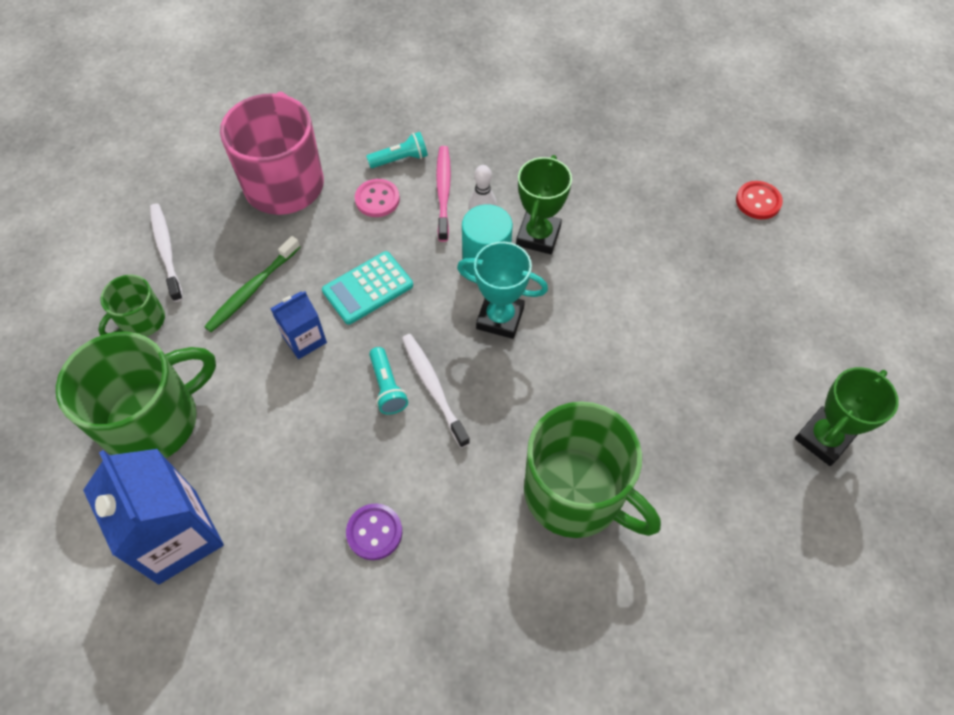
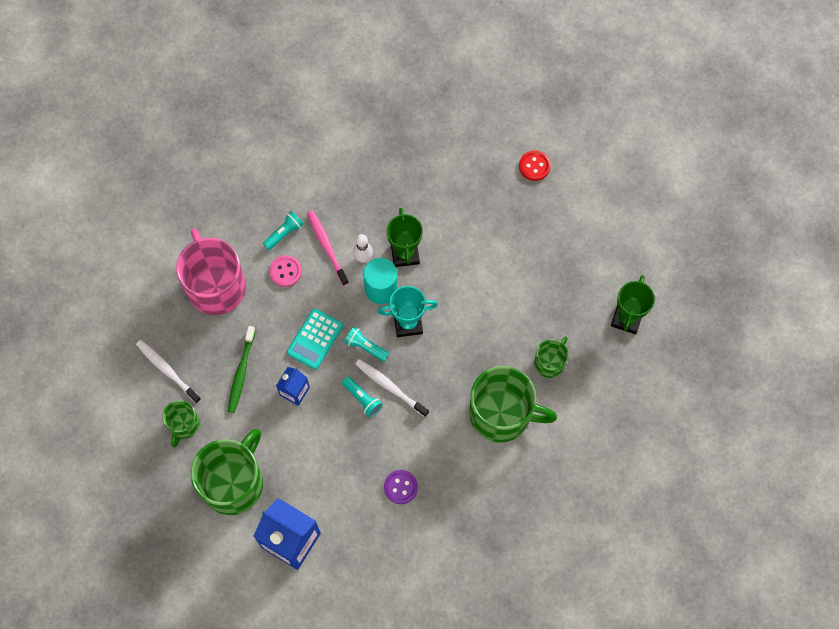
camera: 25 degrees left, 10 degrees up
(428, 323) = (365, 346): none -> turquoise flashlight
(680, 451) = (550, 362): none -> green mug

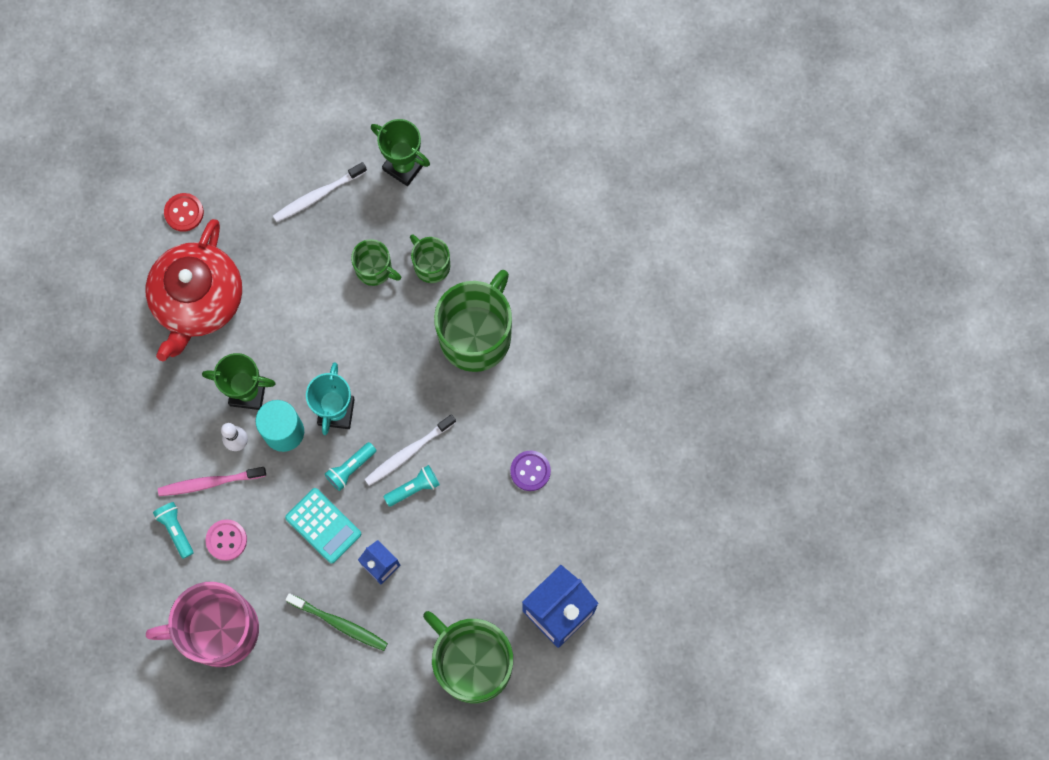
camera: 75 degrees left, 5 degrees up
(167, 370) = (310, 713): white toothbrush -> white toothbrush (318, 195)
(183, 425) = (385, 708): green mug -> green mug (375, 269)
(468, 197) = (198, 300): none -> red teapot

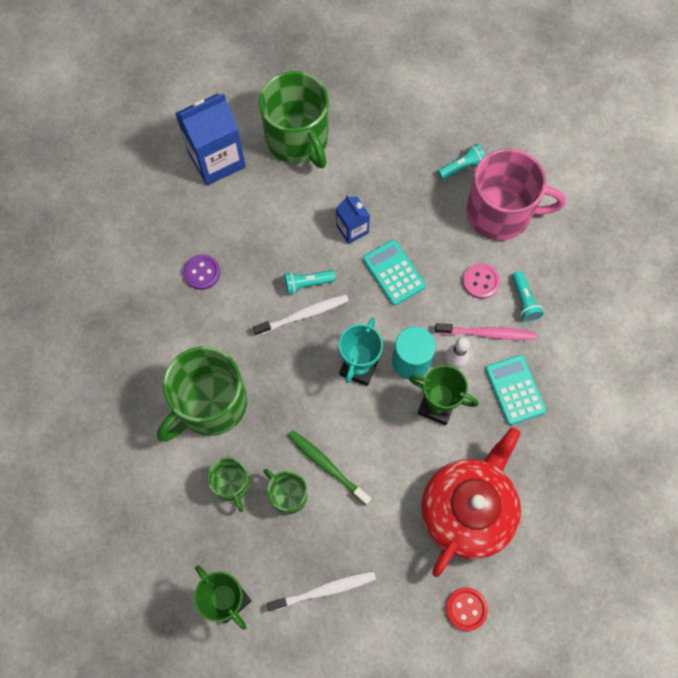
camera: 165 degrees left, 5 degrees down
(171, 429) = (515, 390): none -> turquoise calculator
(339, 623) = (398, 193): green toothbrush -> green toothbrush (327, 466)
(350, 468) = (358, 314): turquoise flashlight -> turquoise flashlight (461, 167)

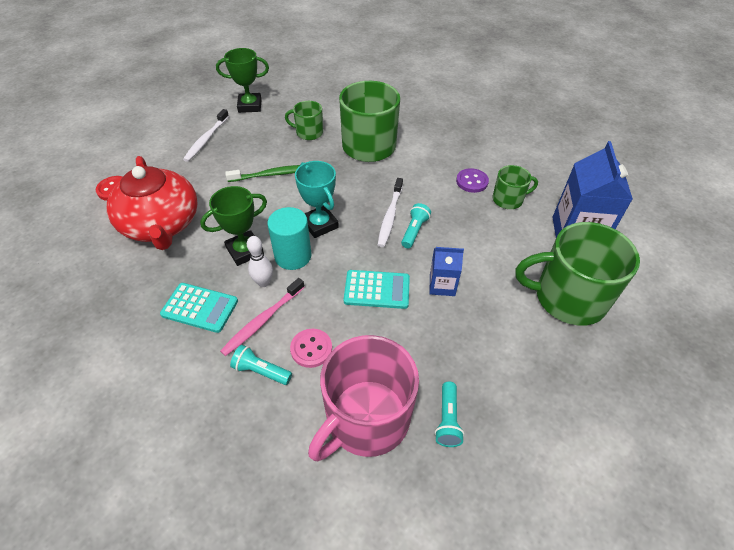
camera: 125 degrees right, 20 degrees down
(287, 495) = (275, 150): green mug -> green mug (508, 199)

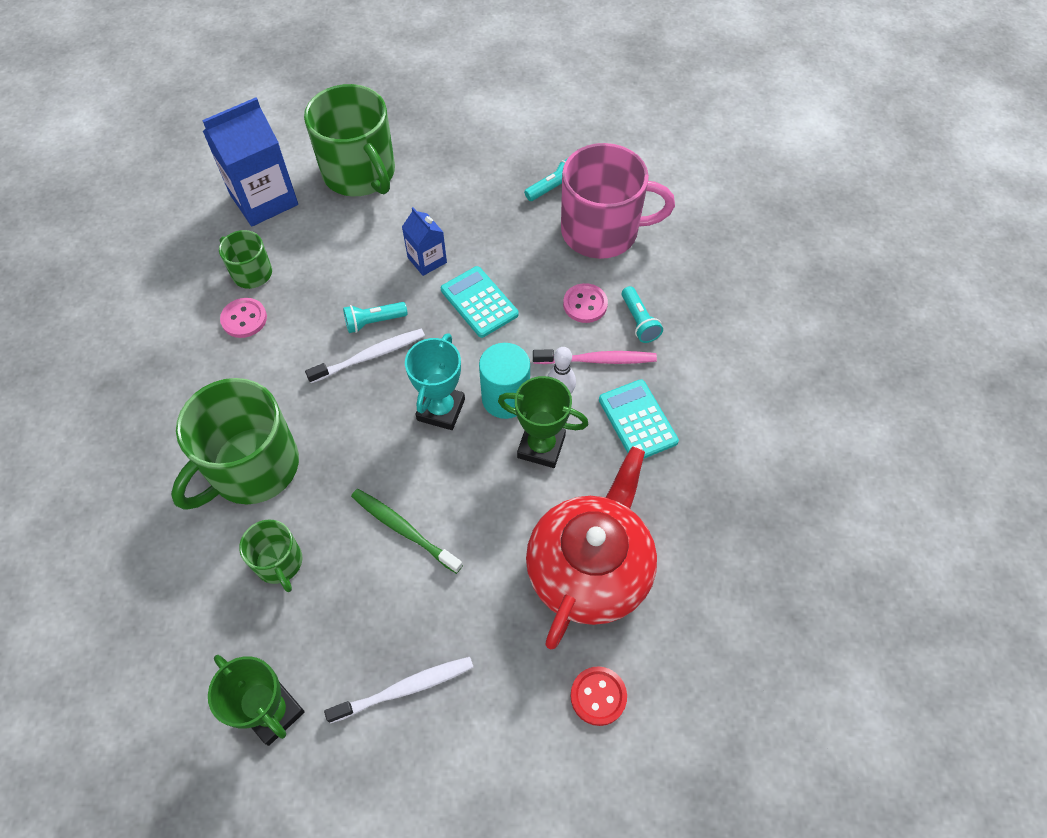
camera: 130 degrees left, 10 degrees up
(472, 181) = (244, 319): purple button -> pink button

